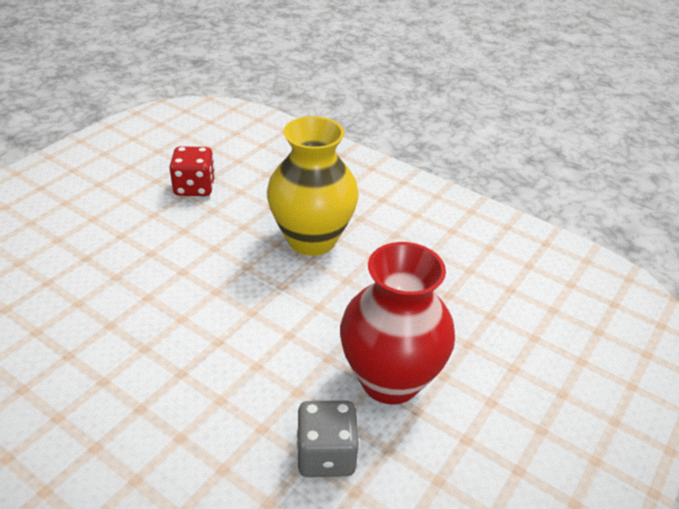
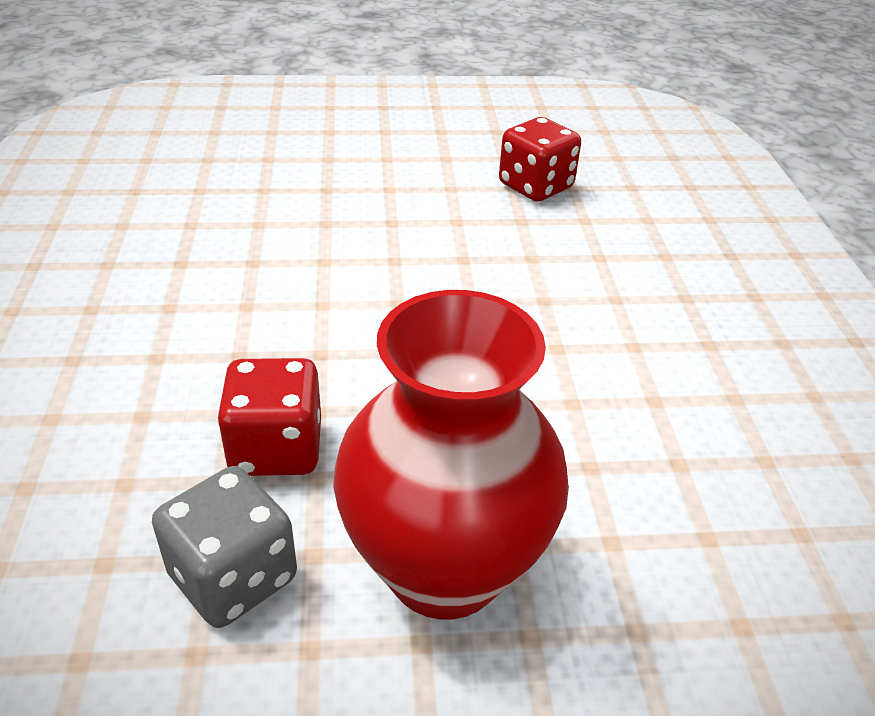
camera: 50 degrees right, 0 degrees up
(264, 395) = (276, 448): none -> red dice
(311, 239) = (597, 324): yellow vase -> none

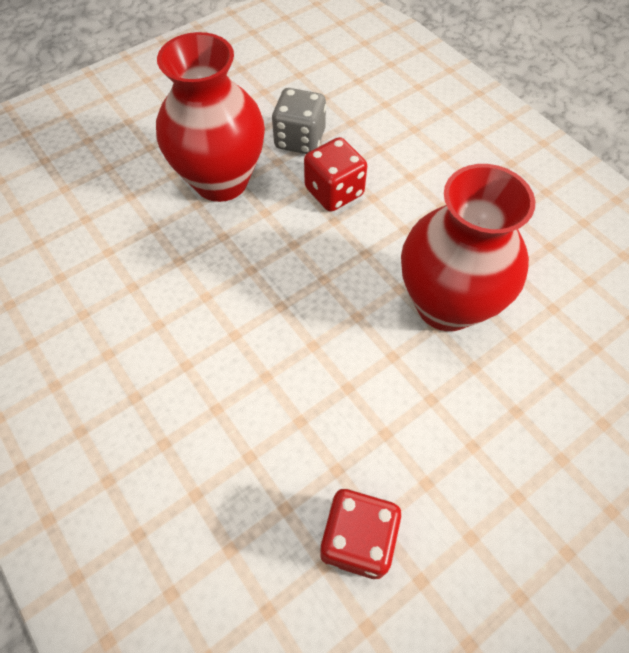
camera: 150 degrees right, 20 degrees up
(290, 270) = (446, 304): none -> red vase

